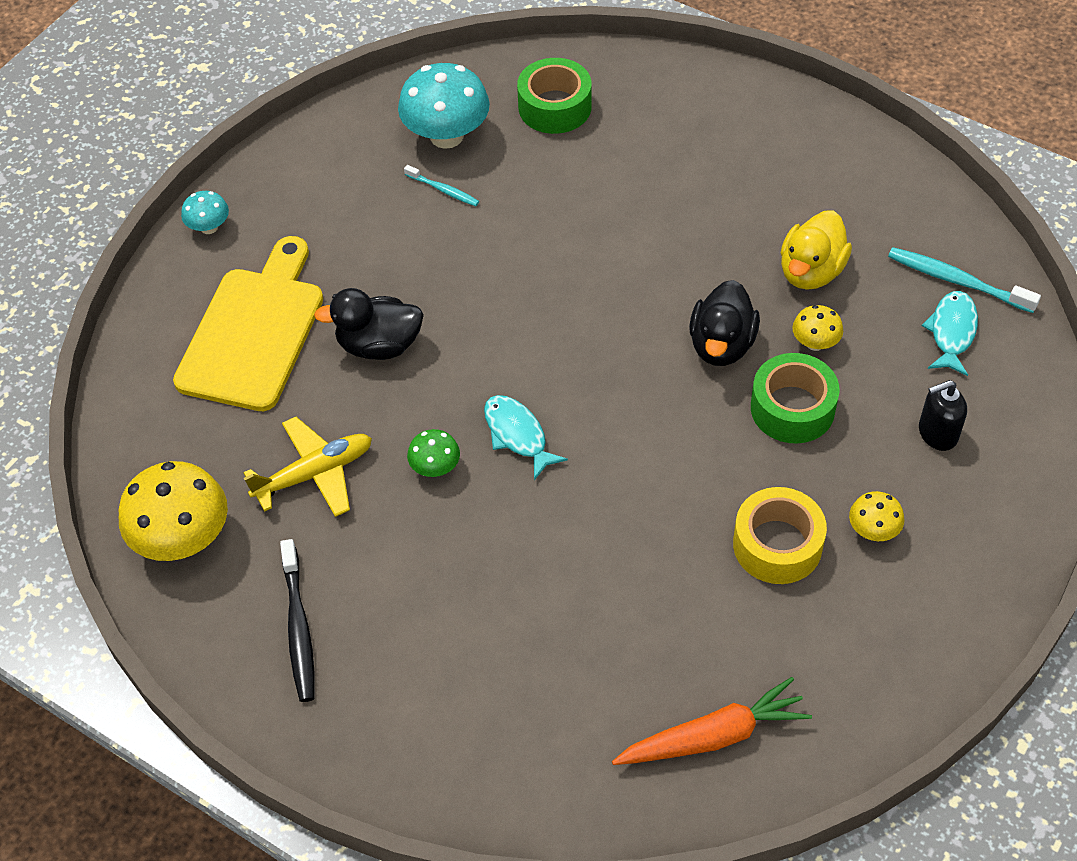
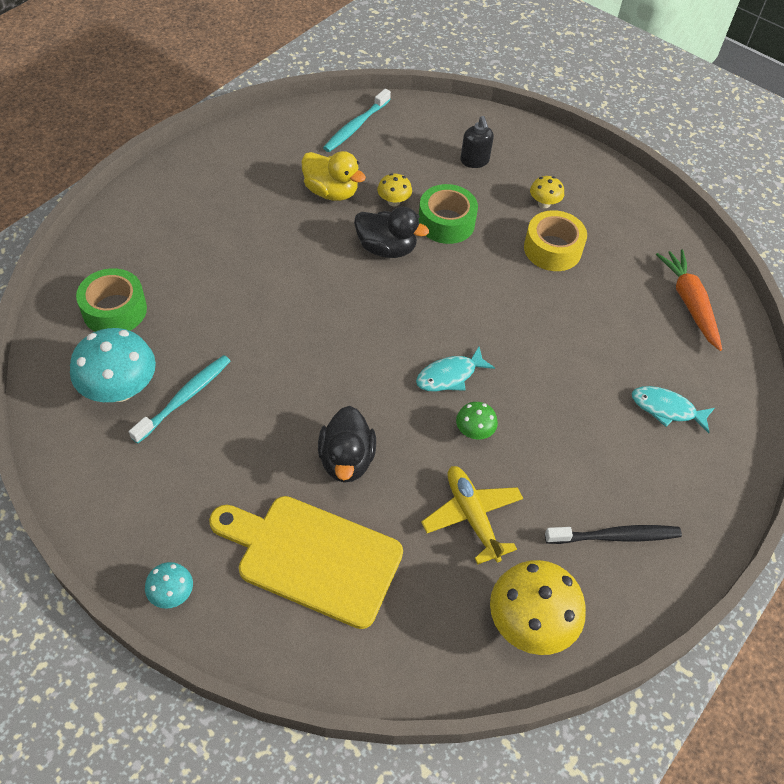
camera: 90 degrees left, 0 degrees up
(443, 190) = (184, 398): turquoise toothbrush -> turquoise toothbrush, size x1.70
(952, 332) = (397, 138): turquoise fish -> turquoise fish (666, 409)

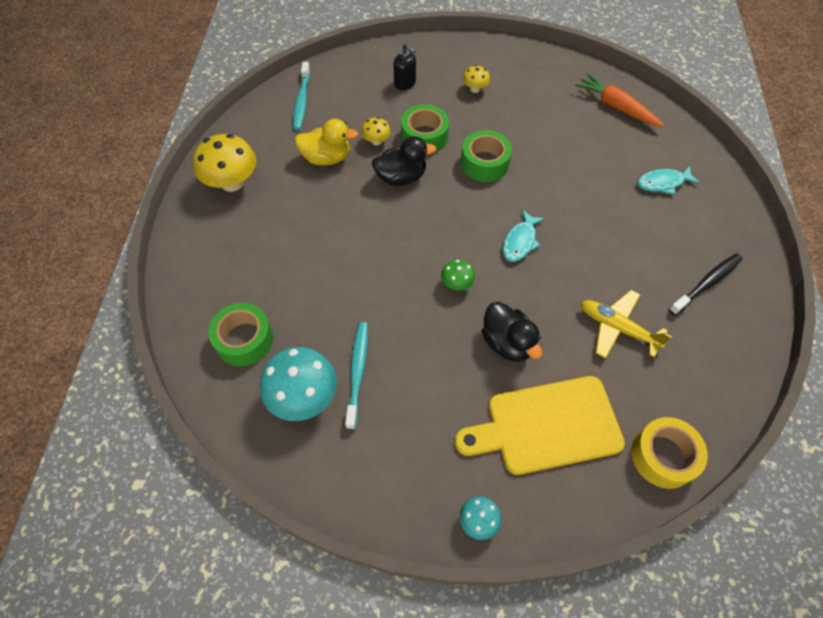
camera: 30 degrees left, 5 degrees up
(474, 431) = (568, 270): green mushroom -> green mushroom (457, 284)
(484, 281) = (484, 163): none -> green tape
(530, 623) = (710, 374): yellow mushroom -> yellow mushroom (232, 183)
(552, 249) = (507, 117): yellow tape -> yellow tape (663, 456)

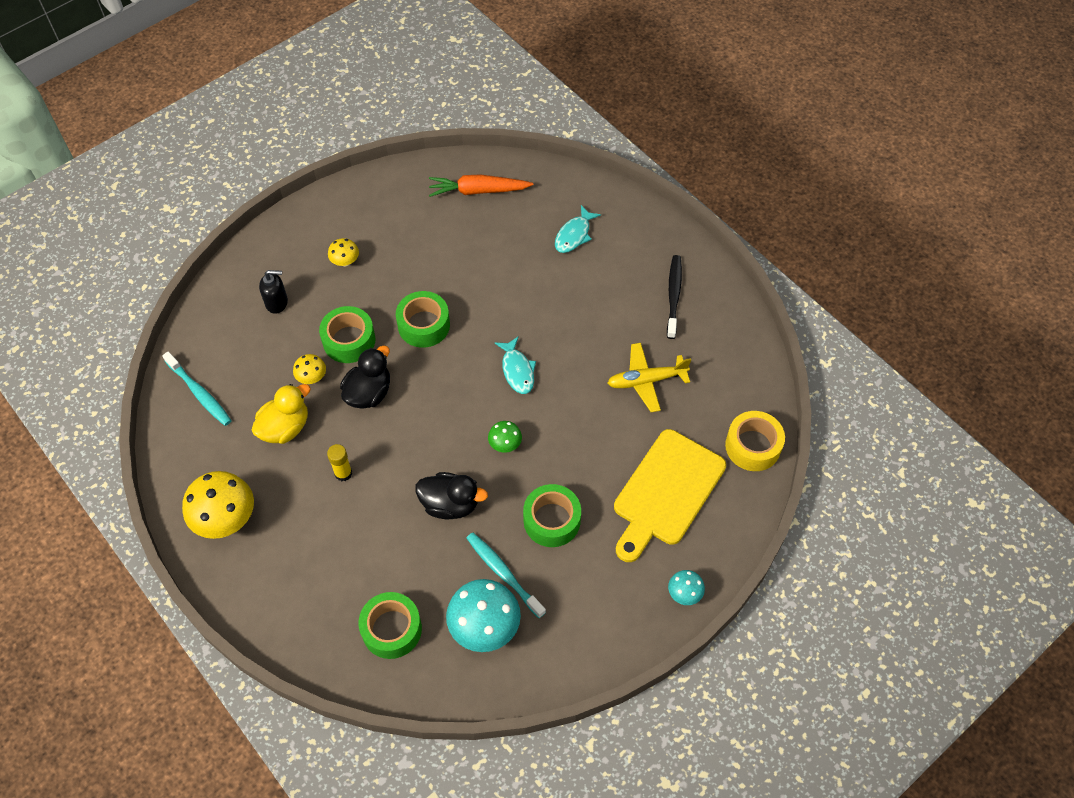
camera: 45 degrees left, 0 degrees up
(329, 213) = (343, 473): none -> yellow glue stick
(433, 366) = (552, 520): none -> green tape
(507, 343) = (585, 457): black duck -> black duck (450, 504)

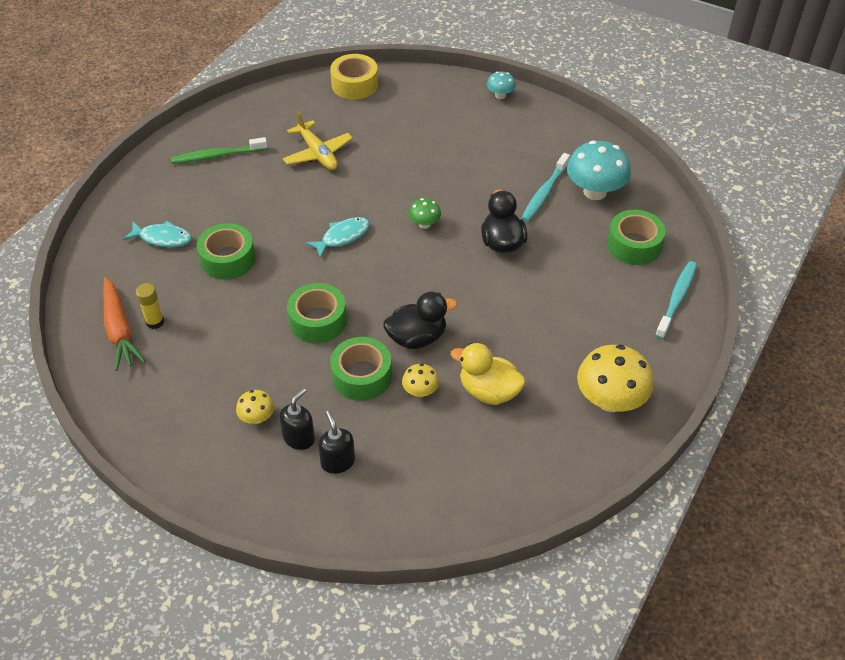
camera: 110 degrees left, 10 degrees down
(199, 393) = (486, 487): turquoise toothbrush -> turquoise toothbrush (676, 299)
(312, 283) = (299, 438): none -> black soap dispenser
(343, 473) = (513, 327): yellow glue stick -> yellow glue stick (155, 322)
(369, 393) = (417, 338): black duck -> black duck turned 150 degrees clockwise
(552, 520) = (481, 177): green tape -> green tape (228, 259)
(666, 492) = (420, 121): yellow cutting board -> none
(673, 296) = (217, 156): black toothbrush -> green toothbrush

